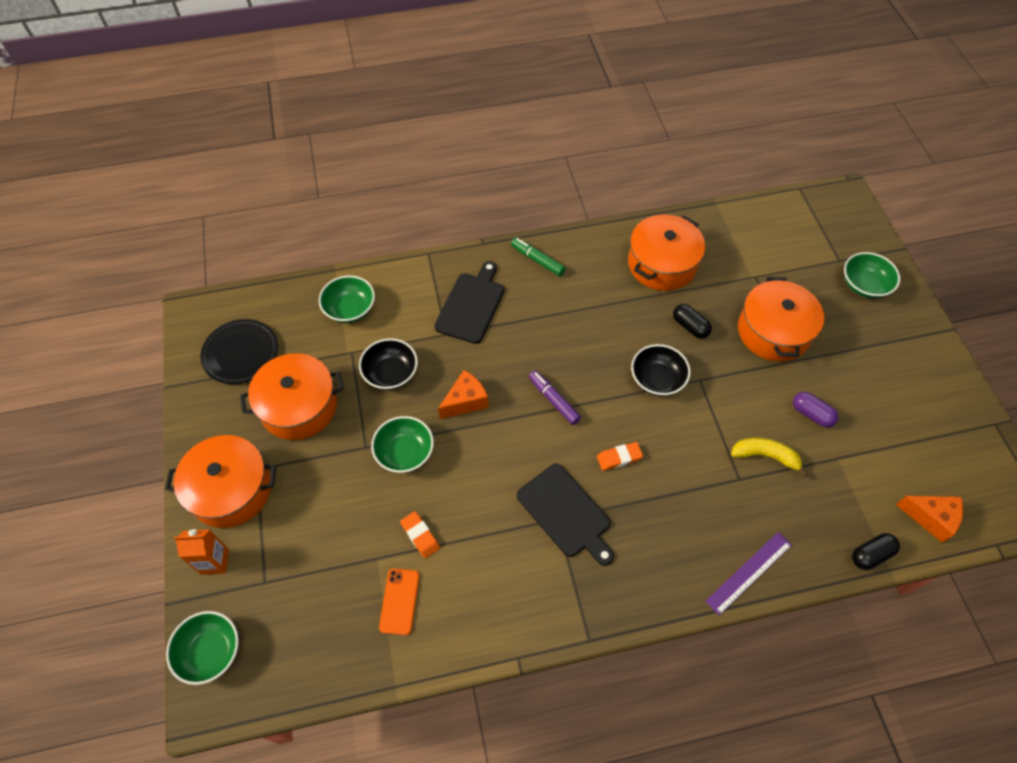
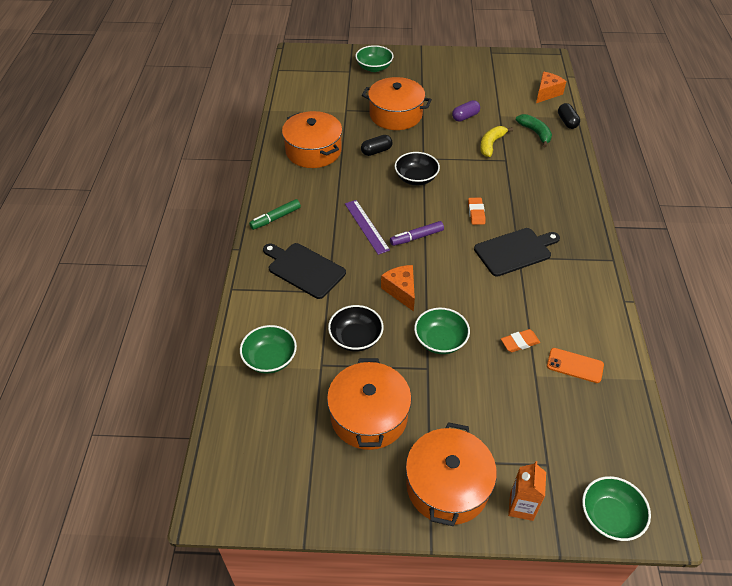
camera: 75 degrees left, 10 degrees down
(241, 353) = (287, 462): black plate -> none
(749, 572) = (572, 173): purple ruler -> purple ruler (366, 226)
(820, 511) = (535, 133): none -> green banana

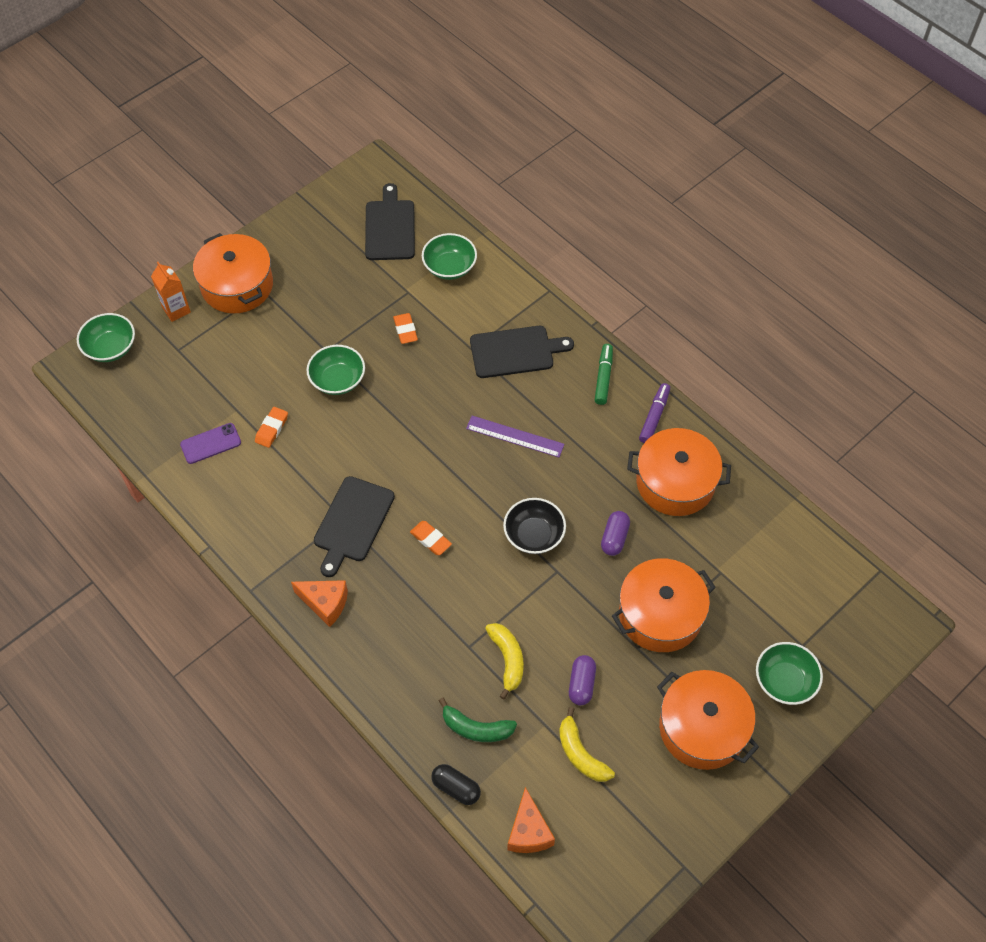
camera: 135 degrees right, 10 degrees up
(270, 431) = (390, 227): none -> black cutting board
(356, 338) = (405, 330): black bowl -> orange eraser
(369, 416) = (334, 286): orange pot -> orange pot (702, 728)
(376, 151) = (614, 538): black capsule -> purple capsule
(401, 291) = (413, 397): orange cheese -> orange cheese (325, 603)
(416, 237) = (457, 462): purple marker -> purple marker (654, 416)
(494, 99) = (580, 754): none -> yellow banana
(575, 365) = (211, 443): orange phone -> purple phone

